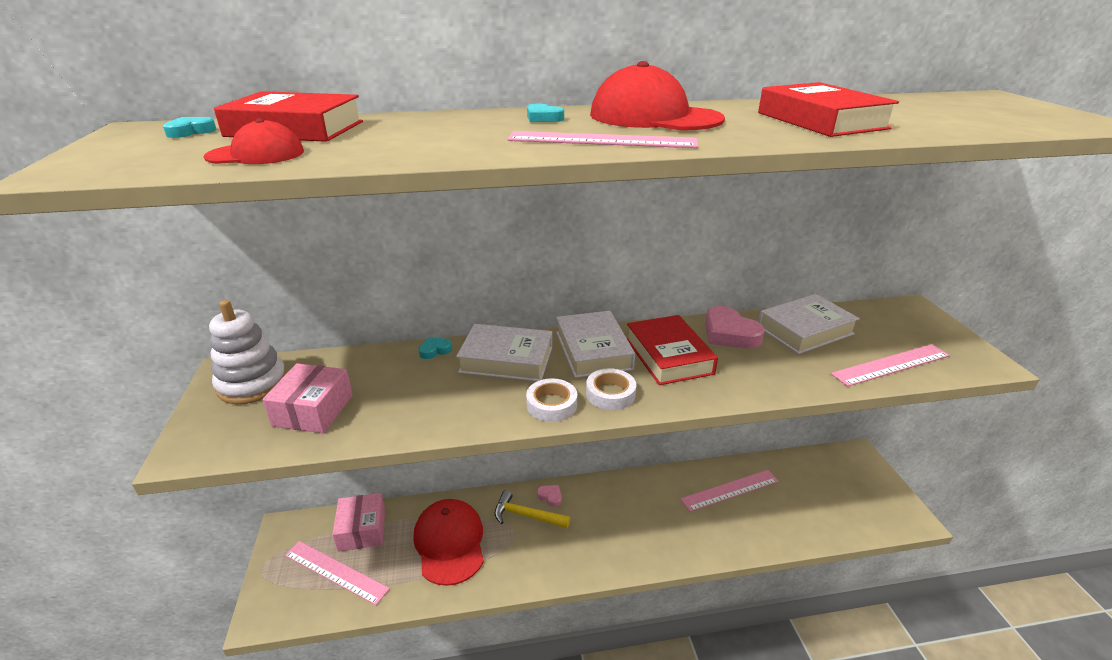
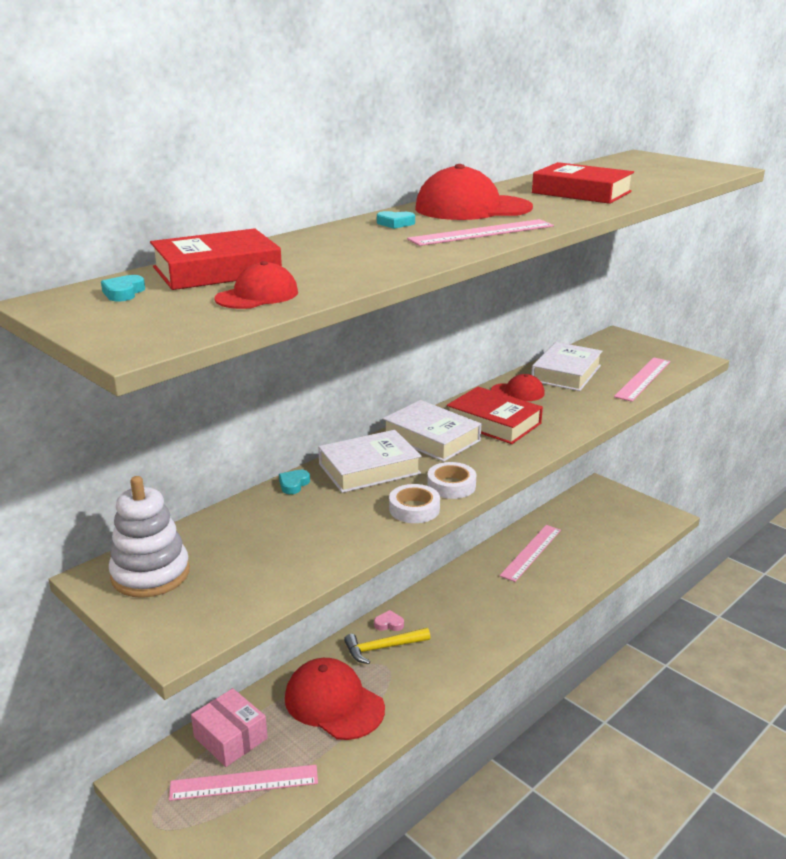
camera: 35 degrees left, 5 degrees down
(313, 410) = (252, 567): pink box -> none
(610, 394) = (485, 462): white tape -> white tape (414, 509)
(729, 334) = (518, 392): pink heart -> red cap

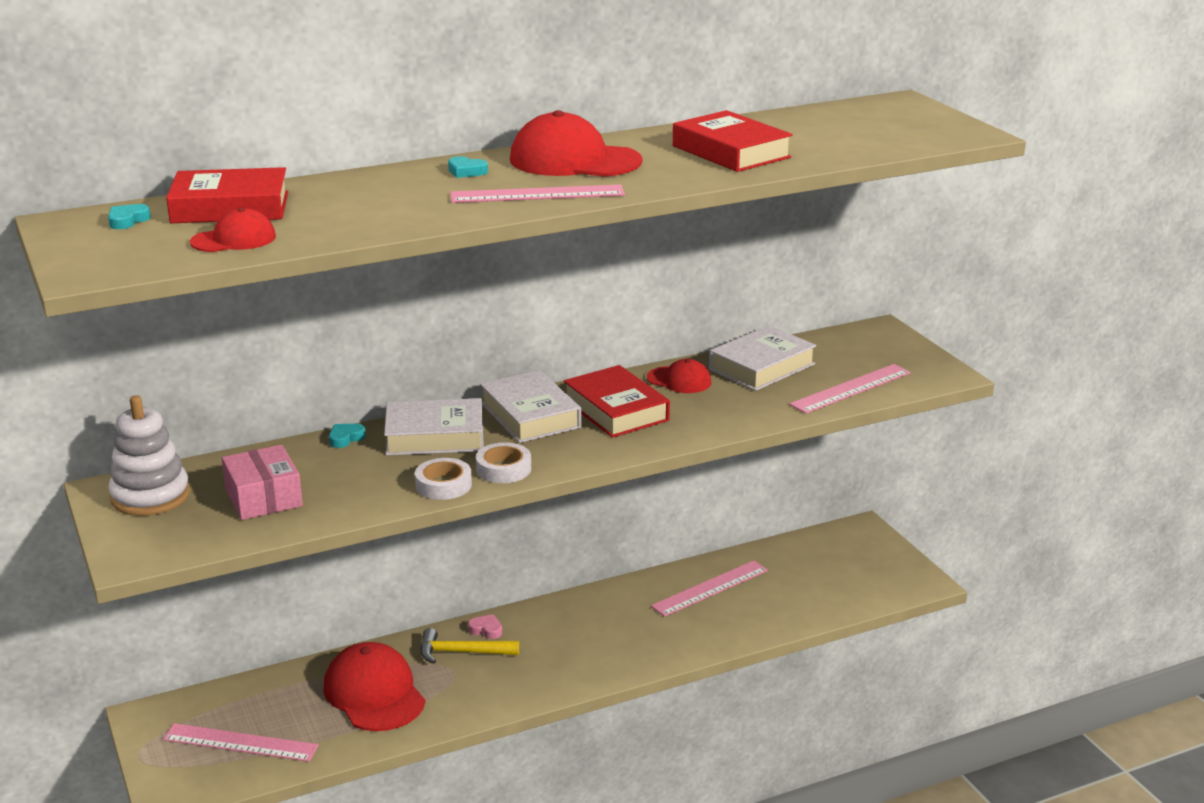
camera: 20 degrees right, 0 degrees up
(230, 738) = (252, 700): pink box -> pink box (264, 498)

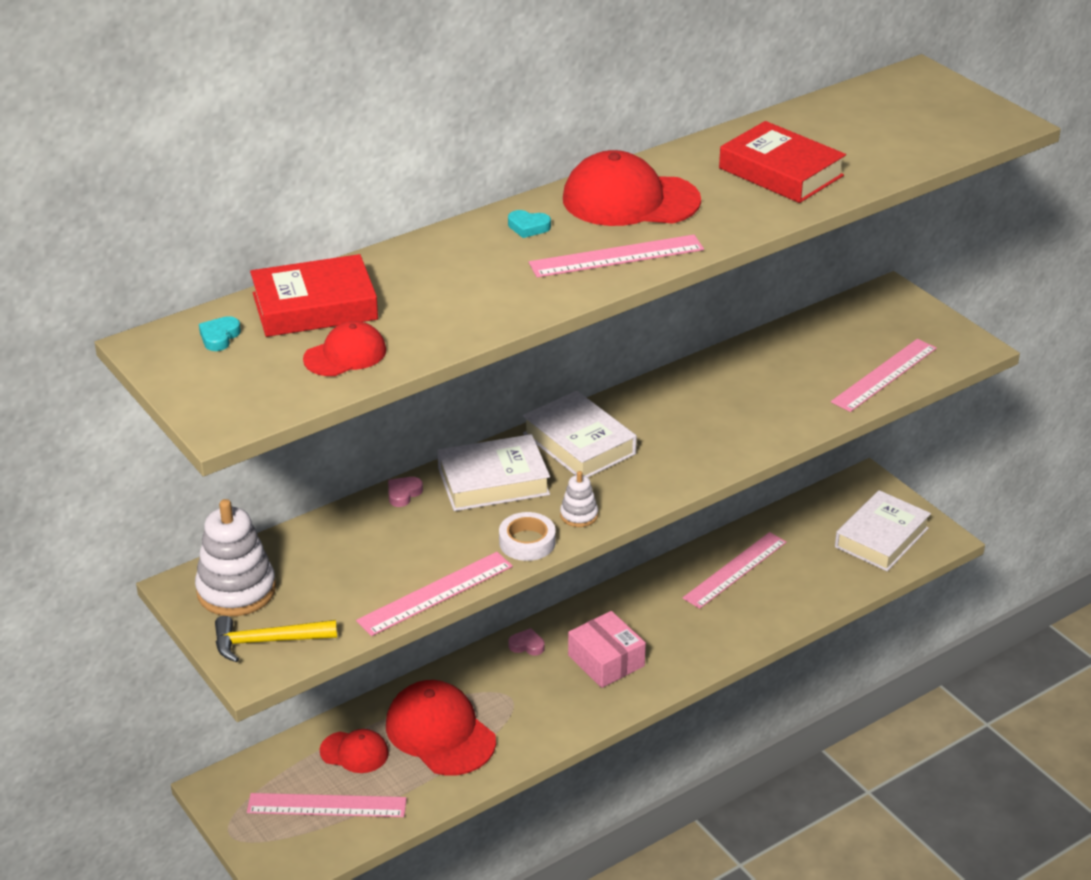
camera: 10 degrees left, 10 degrees up
(264, 498) = (353, 579): pink box -> pink box (606, 660)
(335, 516) = (435, 593): none -> pink ruler
(345, 438) = (403, 494): turquoise heart -> pink heart
(462, 652) = (512, 675): yellow hammer -> yellow hammer (267, 641)
(503, 469) = (579, 515): white tape -> white stacking toy
(616, 410) = (662, 427): red book -> none
(679, 380) = (712, 382): red cap -> red cap (354, 752)
(761, 367) = (788, 355): white book -> white book (881, 537)

